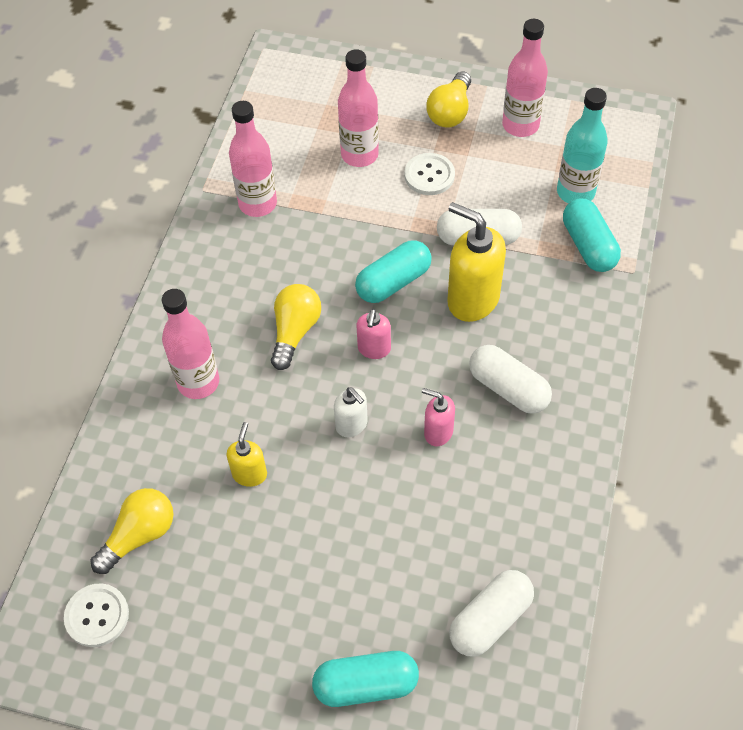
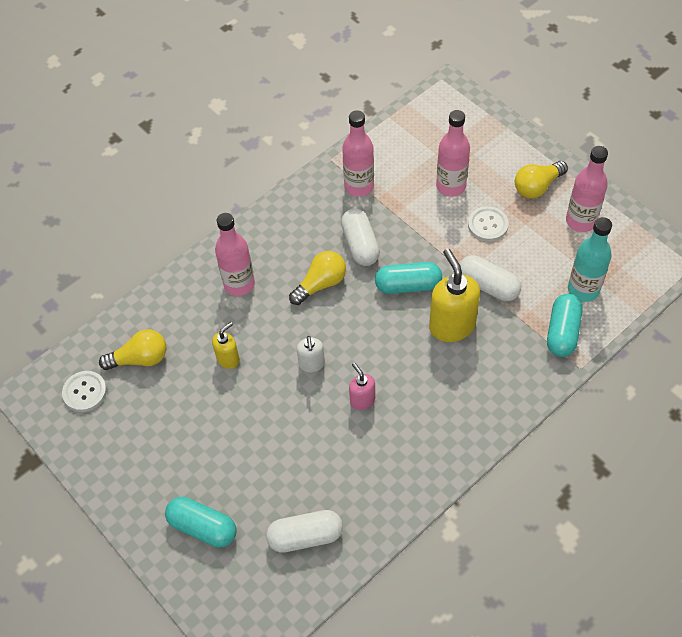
camera: 35 degrees right, 0 degrees up
(374, 349) = (362, 323): pink soap dispenser -> none
(508, 388) = (430, 398): white capsule -> white capsule (360, 245)

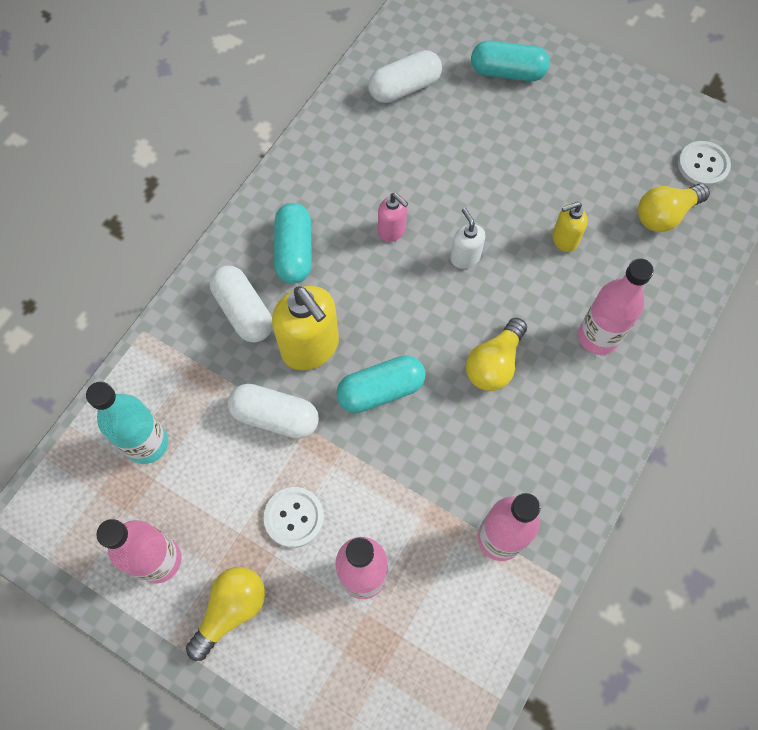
camera: 160 degrees right, 10 degrees up
(228, 359) = (564, 239): yellow soap dispenser -> yellow soap dispenser turned 45 degrees clockwise
(360, 245) = (463, 436): white capsule -> white capsule (243, 311)
(562, 332) = (169, 373): turquoise capsule -> turquoise capsule (294, 252)

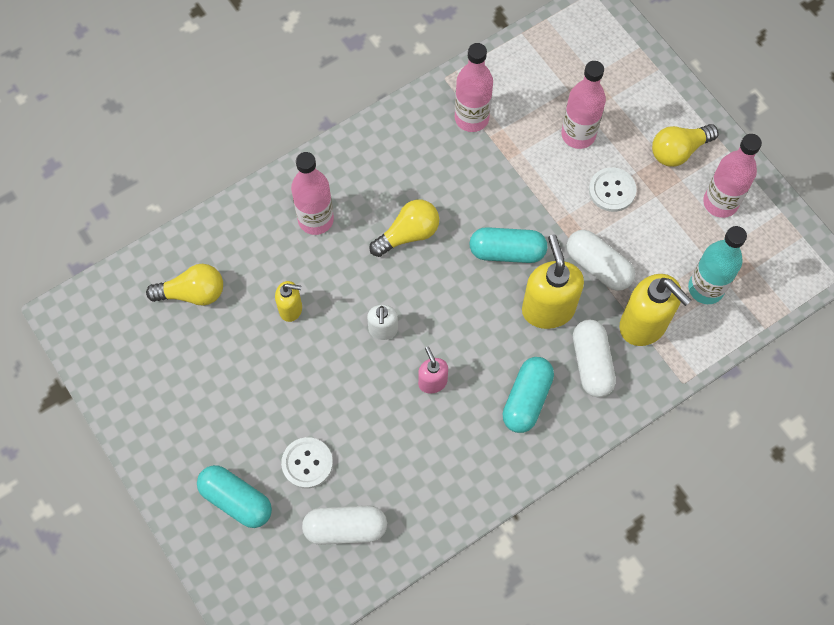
camera: 155 degrees left, 0 degrees up
(203, 373) = (643, 325): none -> yellow soap dispenser
(703, 165) = (127, 323): white button -> white button (307, 463)

